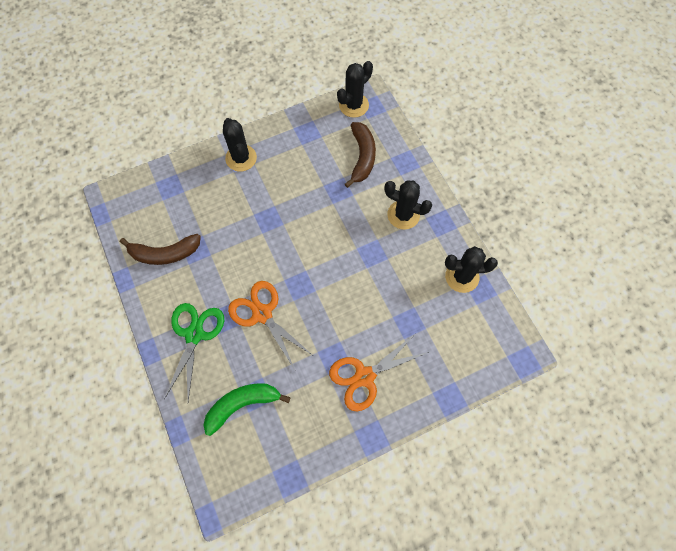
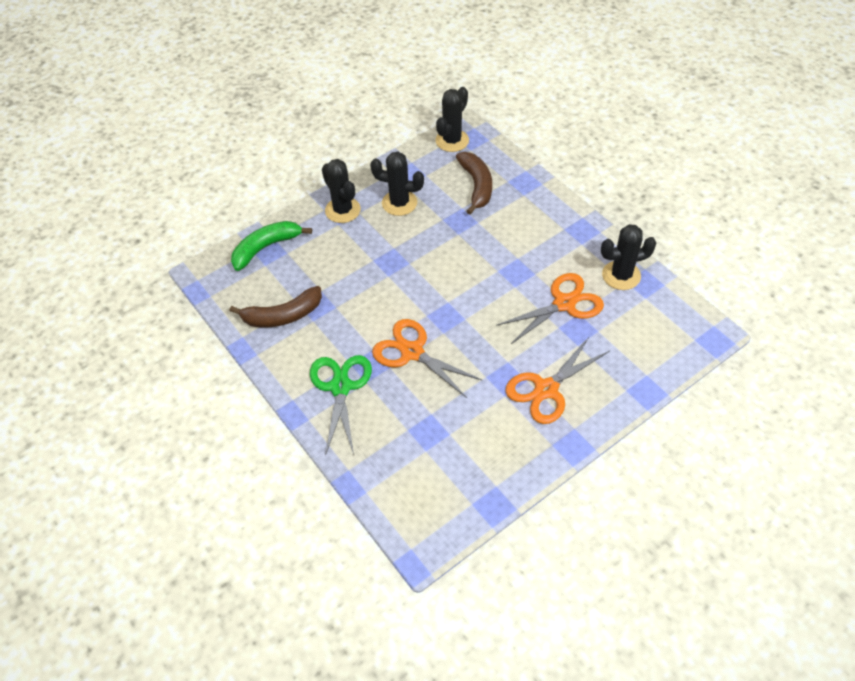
camera: 10 degrees left, 15 degrees down
(242, 404) = (416, 444): green banana -> green banana (266, 248)
(403, 215) = (539, 230): black cactus -> black cactus (399, 203)
(404, 294) = (564, 304): none -> orange scissors

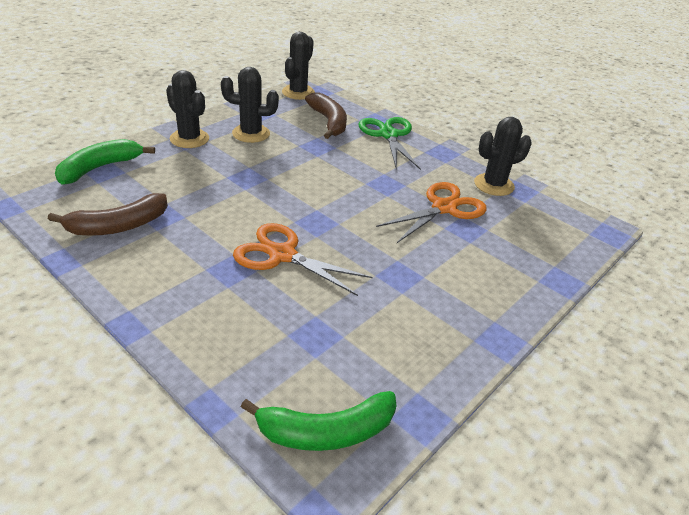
camera: 15 degrees left, 15 degrees down
(340, 387) = (194, 293): green scissors -> green scissors (388, 135)
(425, 510) = (326, 431): none -> green banana
(546, 389) = (449, 284): orange scissors -> none

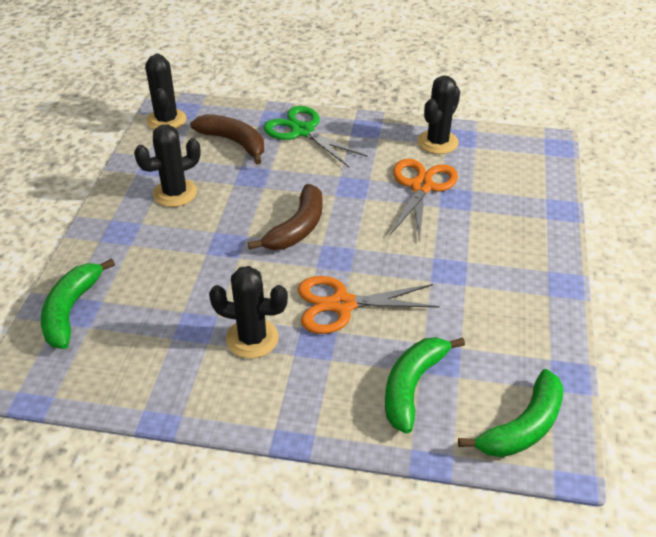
camera: 30 degrees left, 5 degrees up
(118, 226) = (168, 359): brown banana -> brown banana (297, 228)
(189, 139) = (121, 230): black cactus -> black cactus (252, 338)
(267, 341) = (412, 386): none -> green banana

